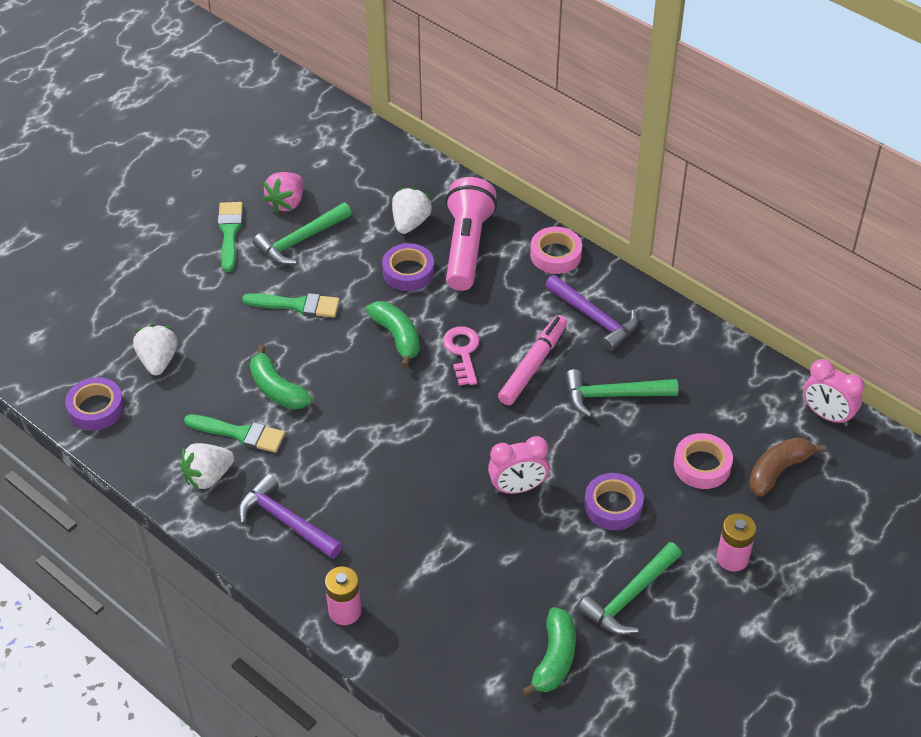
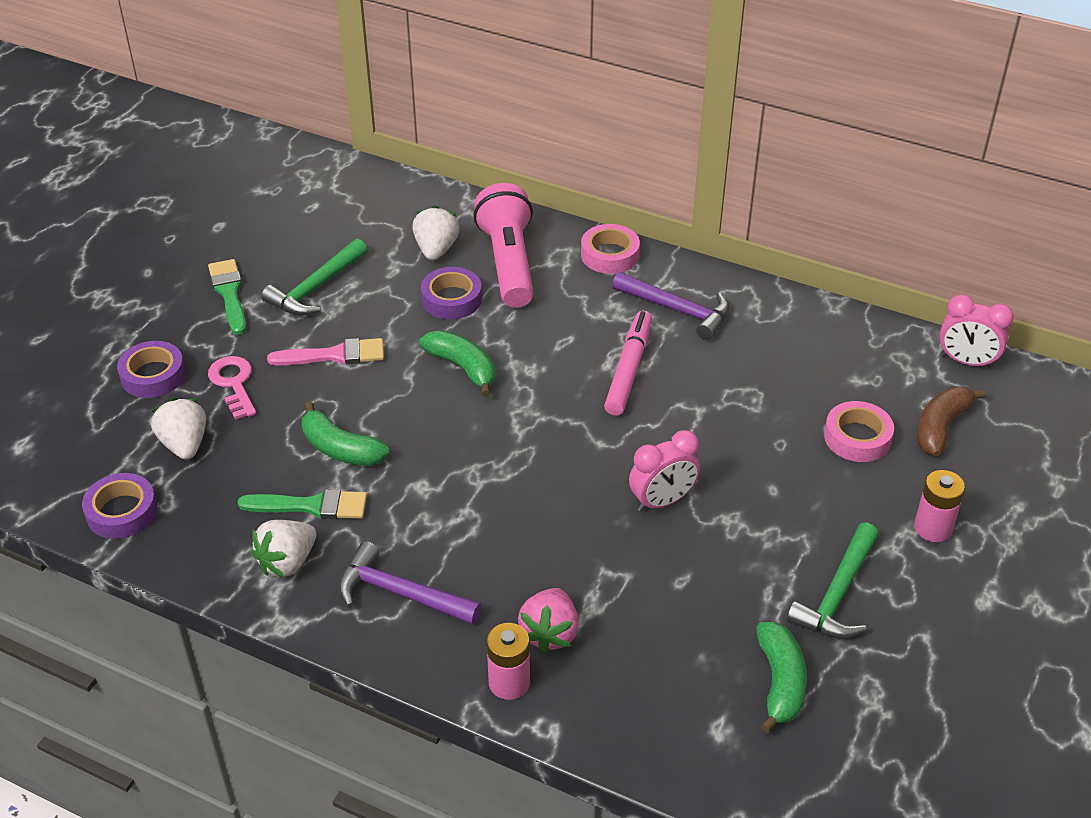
camera: 15 degrees left, 5 degrees down
(287, 203) = (286, 252): pink strawberry -> pink strawberry (550, 633)
(297, 305) = (334, 355): green brush -> pink brush
(463, 352) = (544, 370): pink key -> pink key (234, 383)
(612, 396) = (729, 384): green hammer -> none
(613, 506) = (777, 499): purple tape -> purple tape (153, 375)

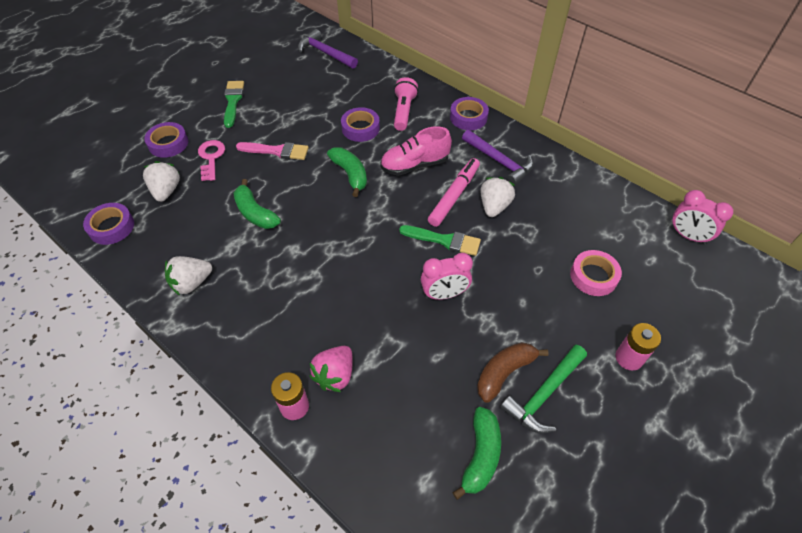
camera: 15 degrees right, 10 degrees up
(311, 506) = (222, 248): green brush -> green brush (444, 240)
(315, 288) = (283, 107): green hammer -> none
(400, 593) = (251, 322): purple hammer -> purple hammer (325, 53)
(436, 249) = (363, 95): white strawberry -> white strawberry (494, 206)
(508, 263) = (404, 111): pink flashlight -> pink flashlight, size x0.65
(555, 337) = (415, 165): none -> pink shoe
(609, 255) = (468, 117): pink tape -> purple tape
(941, 427) = (656, 281): brown banana -> brown banana (504, 373)

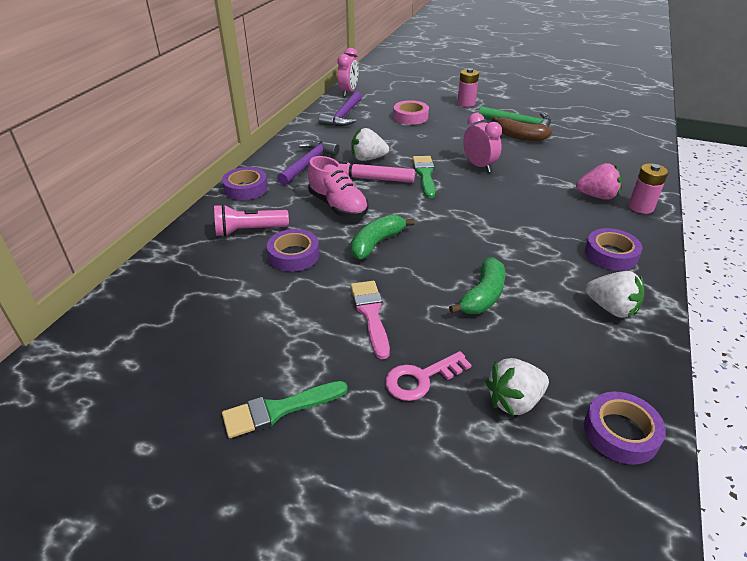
camera: 110 degrees left, 15 degrees down
(168, 143) = (422, 453): purple tape -> purple tape (610, 254)
(325, 53) = (116, 337): purple hammer -> purple hammer (343, 116)
(480, 455) = (581, 136): green banana -> none

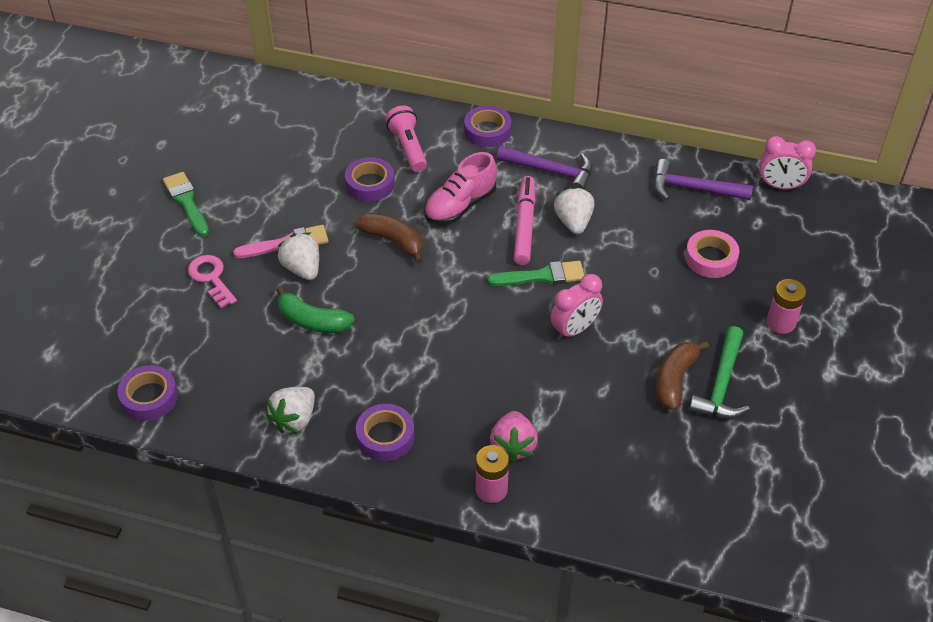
camera: 85 degrees right, 10 degrees up
(376, 243) = (393, 241): green banana -> brown banana
(514, 401) = (185, 334): white strawberry -> white strawberry (302, 269)

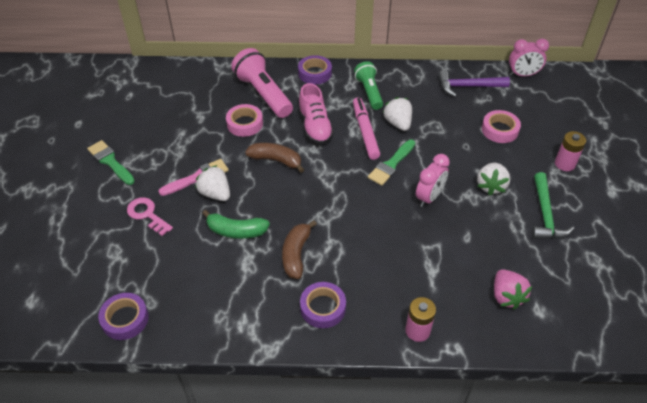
camera: 15 degrees left, 0 degrees up
(294, 419) = (248, 310): white strawberry -> white strawberry (491, 186)
(370, 184) = (245, 124): purple tape -> pink tape
(408, 147) = (263, 94): pink flashlight -> pink flashlight, size x1.54
(460, 206) = (315, 127): pink shoe -> pink shoe turned 45 degrees counterclockwise
(513, 446) = (420, 293): pink strawberry -> pink strawberry (506, 296)
(542, 276) = (391, 164): green brush -> green brush turned 150 degrees clockwise
(551, 171) = (369, 92): purple hammer -> green flashlight
(674, 380) = (513, 218): brown banana -> brown banana (296, 254)

